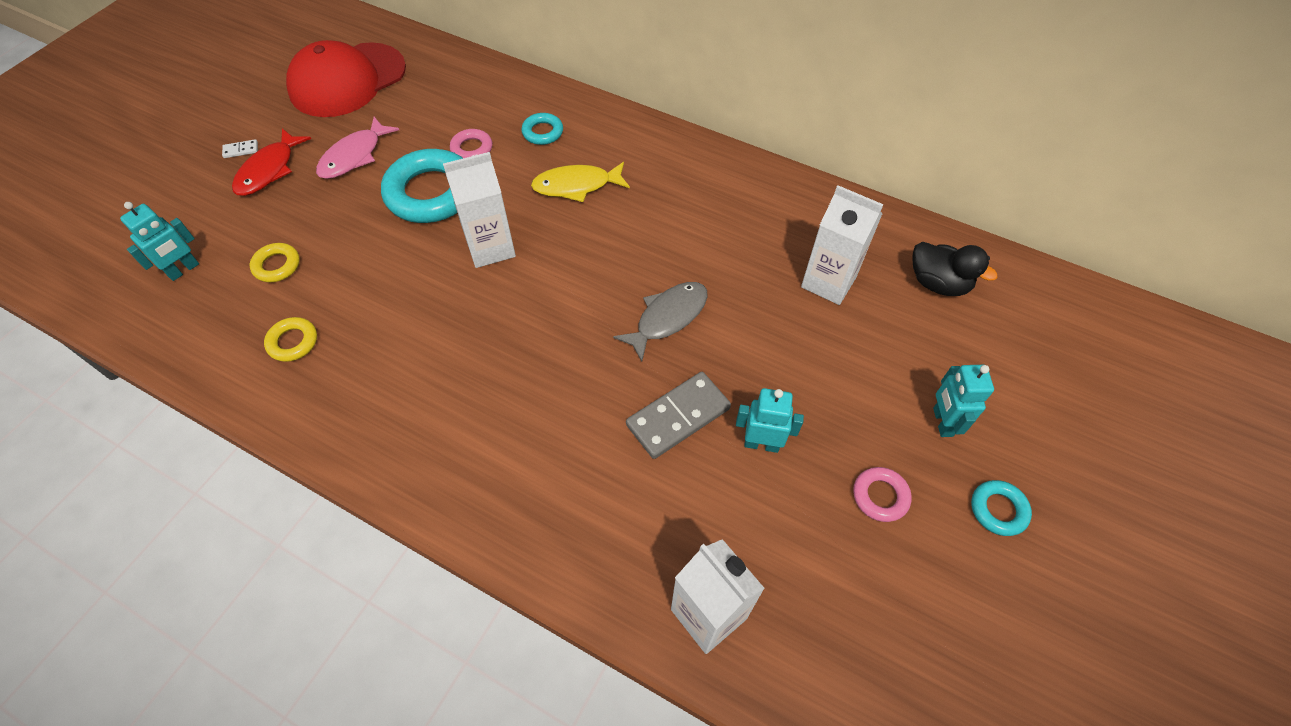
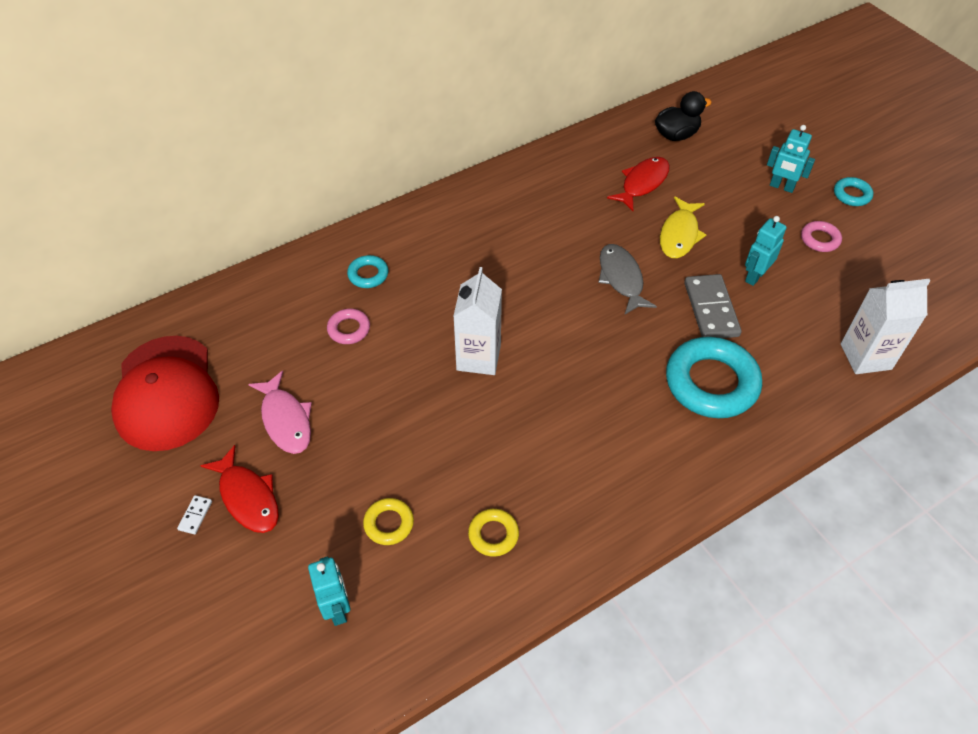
camera: 60 degrees left, 5 degrees down
(431, 193) = (382, 377): turquoise ring -> turquoise ring (711, 383)
(576, 186) = (449, 277): yellow fish -> yellow fish (679, 234)
(828, 282) = (642, 183): white carton -> red fish

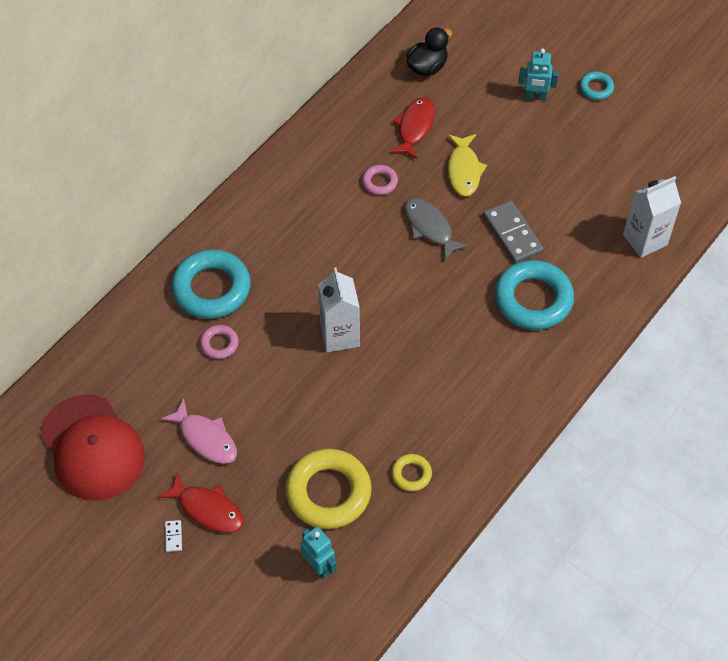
camera: 20 degrees left, 5 degrees up
(368, 275) = (211, 289): turquoise ring -> turquoise ring, size x2.09
(389, 524) = (328, 492): yellow ring -> yellow ring, size x2.09
(754, 276) = (538, 192): turquoise robot -> none
(820, 239) = (581, 141): pink ring -> pink ring (379, 182)

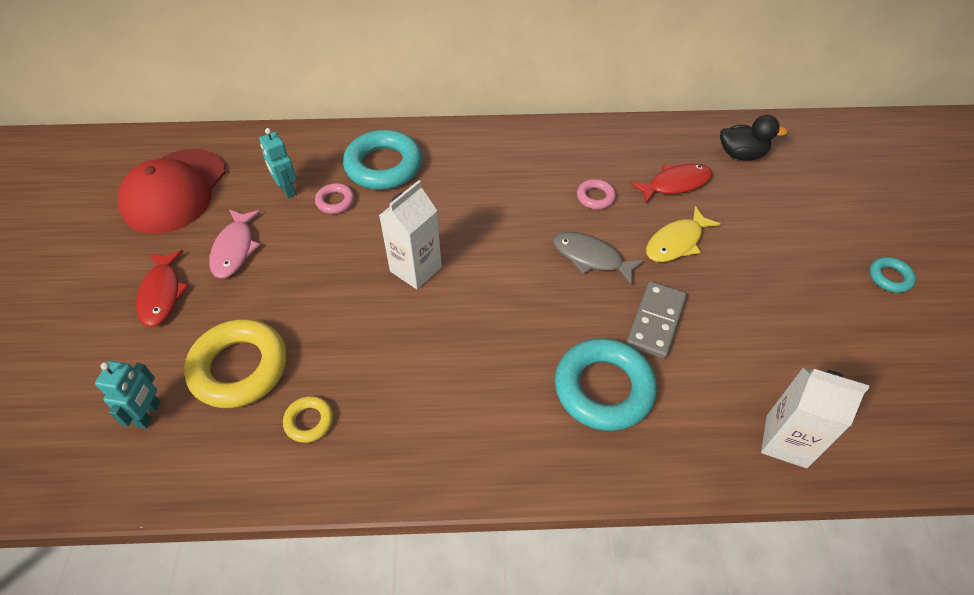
camera: 50 degrees right, 5 degrees down
(173, 536) = (118, 289): white domino -> none
(430, 227) = (591, 257): grey fish -> grey fish turned 75 degrees counterclockwise
(535, 97) = (816, 240): turquoise robot -> turquoise robot (287, 190)

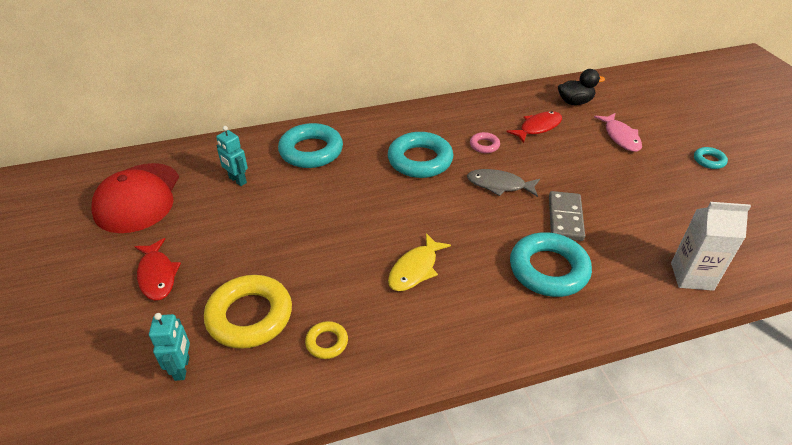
camera: 15 degrees left, 10 degrees down
(235, 249) = (209, 230): pink fish -> pink fish (620, 137)
(335, 201) = (282, 182): pink ring -> none
(415, 269) = (368, 217): white carton -> none
(507, 203) = (420, 160): none -> turquoise ring
(676, 242) = (556, 164): yellow fish -> yellow fish (415, 269)

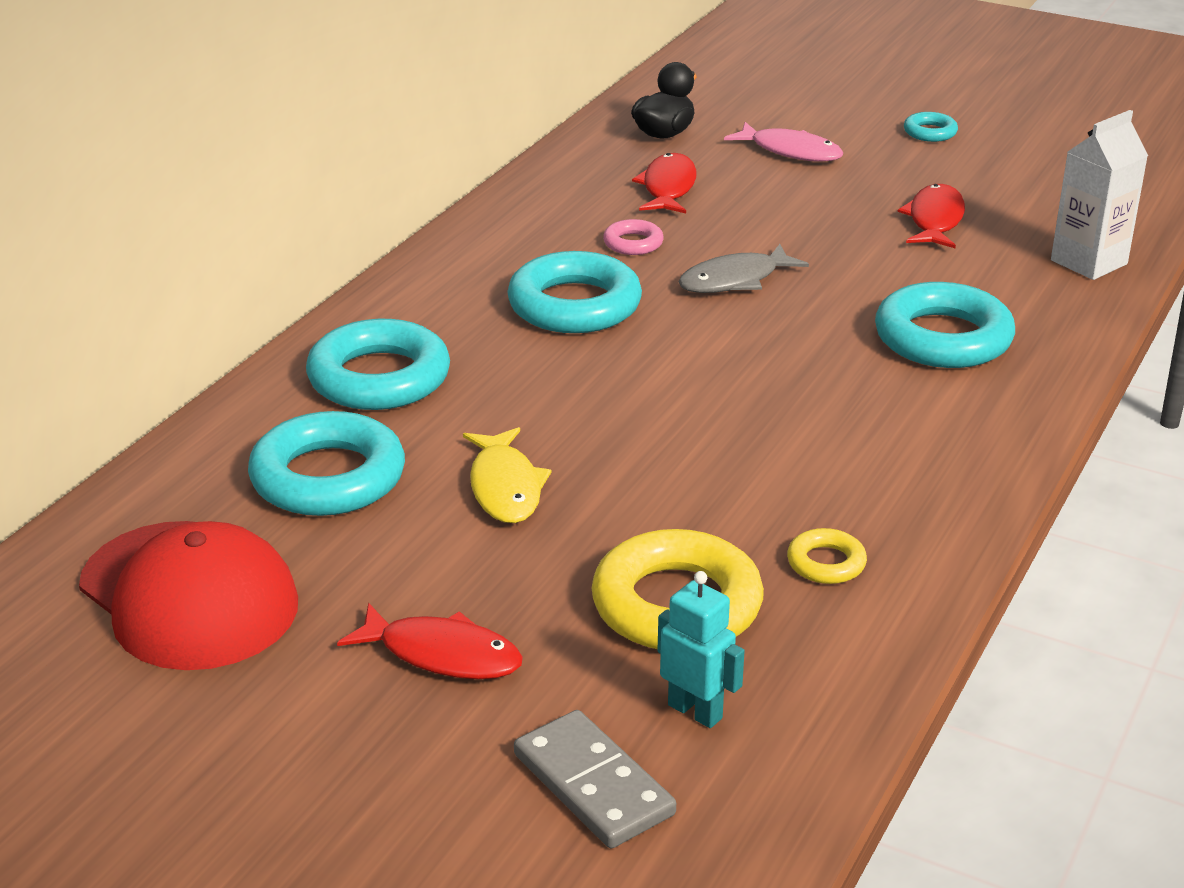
camera: 45 degrees left, 10 degrees down
(237, 180) = (328, 477): turquoise robot -> turquoise ring
(415, 269) = (794, 427): yellow fish -> yellow fish (505, 487)
(565, 218) = (873, 275): grey domino -> grey domino (593, 784)
(640, 207) = (935, 220): none -> red fish

